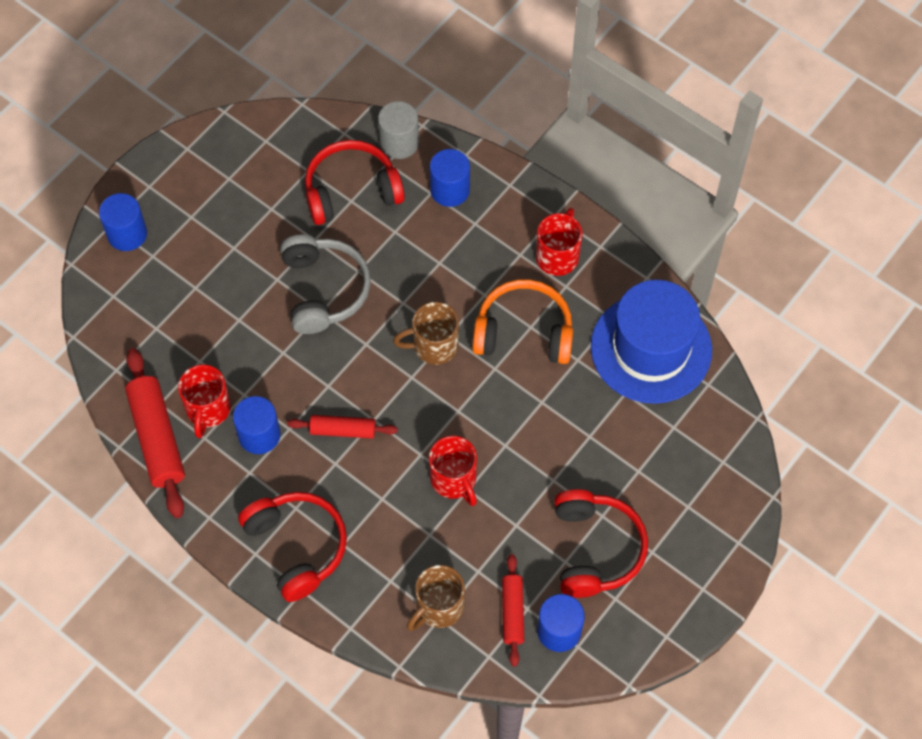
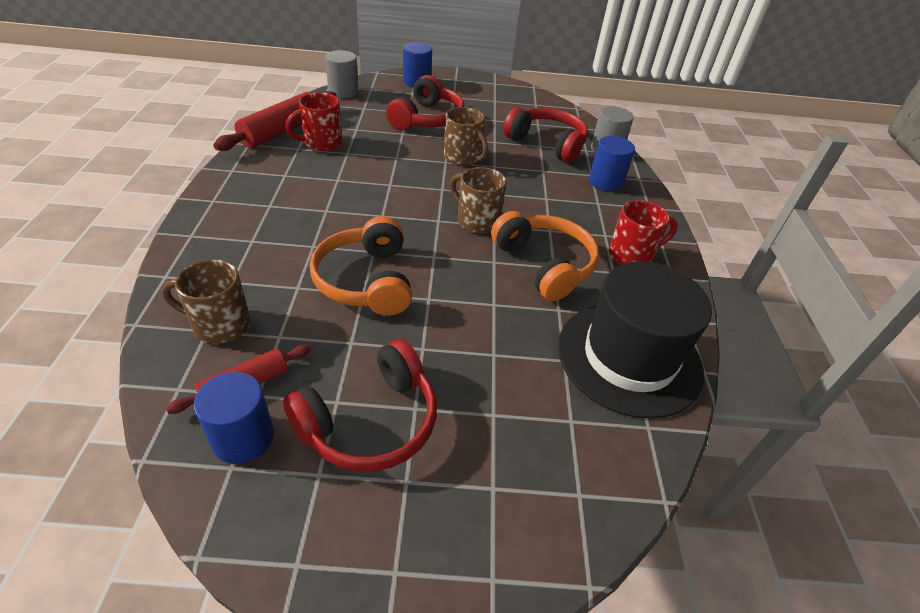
camera: 50 degrees right, 20 degrees down
(101, 330) = (343, 92): none -> grey cylinder
(259, 435) = (320, 169): blue cylinder -> none
(297, 546) = (233, 218): red headphones -> red headphones (427, 119)
(324, 290) = (463, 157): grey headphones -> brown mug
(343, 430) = (358, 204): red rolling pin -> none
(454, 480) = (365, 280): red mug -> orange headphones
(651, 348) = (629, 357): blue hat -> black hat

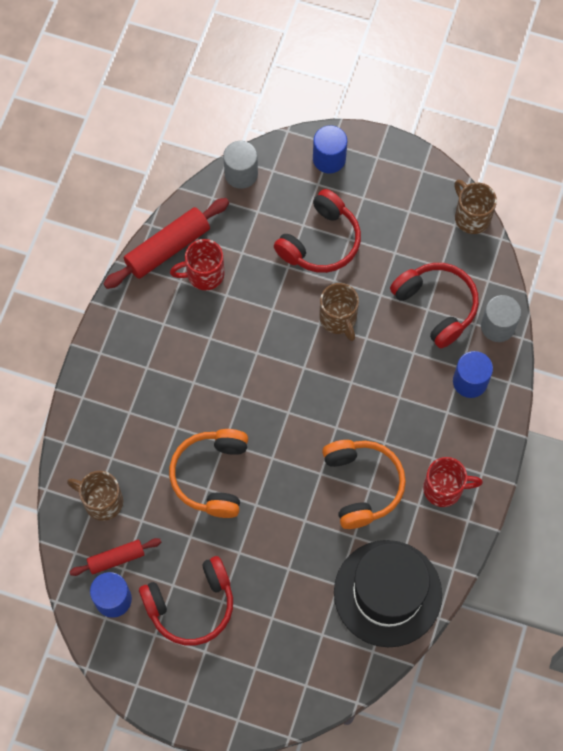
camera: 20 degrees right, 25 degrees up
(476, 221) = (322, 419): brown mug -> brown mug (471, 216)

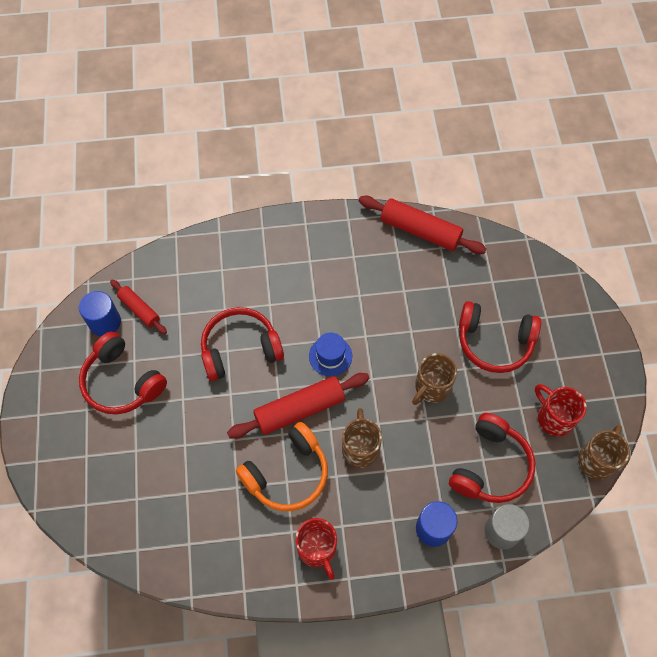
camera: 65 degrees right, 5 degrees down
(102, 501) = (182, 278): brown mug -> brown mug (360, 448)
(204, 274) = (412, 266): red mug -> red mug (554, 417)
(211, 476) = (240, 349): orange headphones -> red headphones
(241, 174) = (518, 255): grey cylinder -> none
(262, 394) = (330, 356): none -> blue hat
(303, 447) = (299, 409): none -> red rolling pin
(329, 159) = (575, 315): blue cylinder -> none
(387, 593) = (196, 540): black hat -> none

